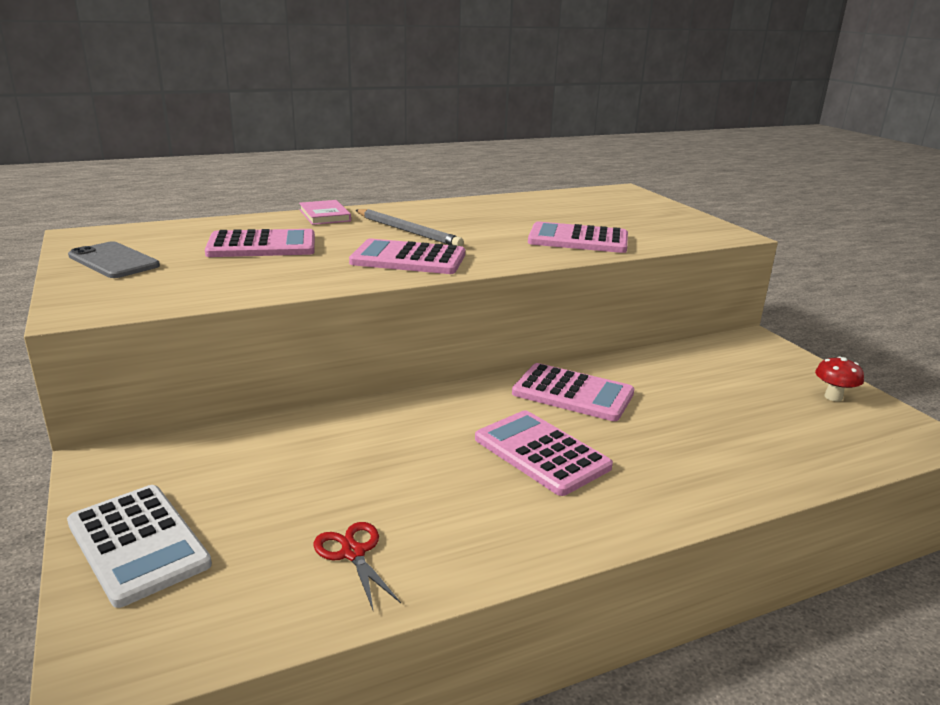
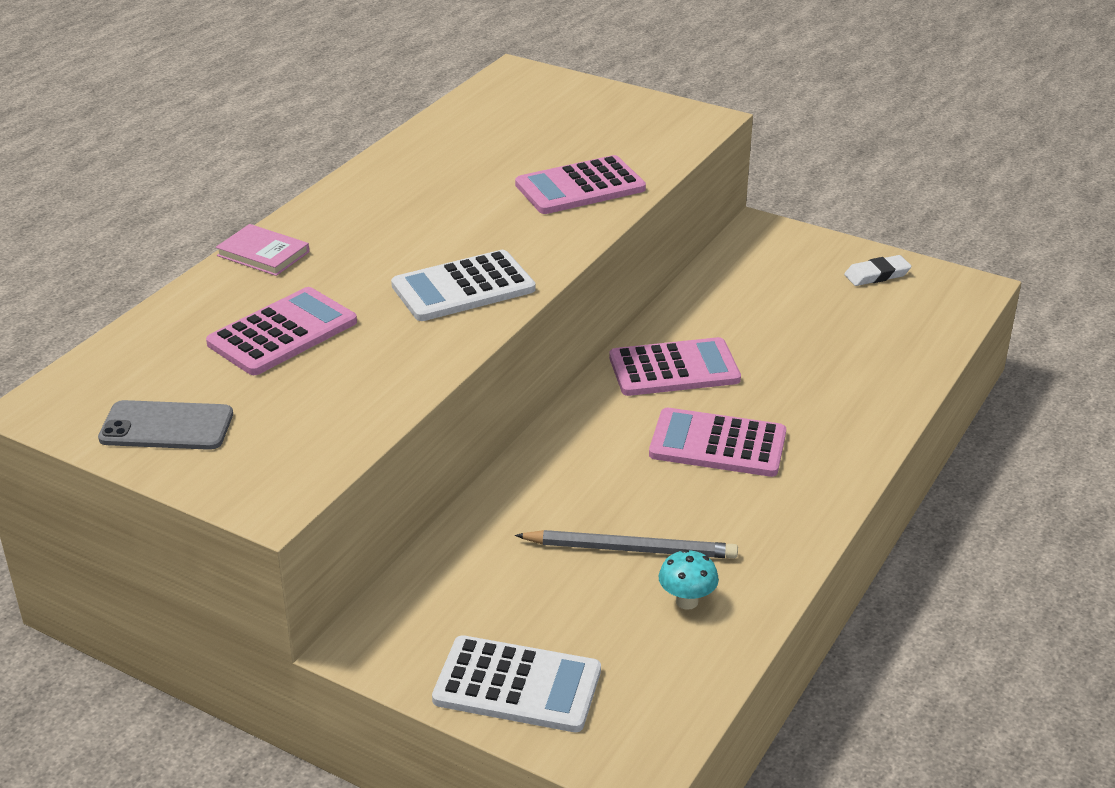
camera: 35 degrees left, 10 degrees up
(353, 553) = (687, 601): red scissors -> turquoise mushroom
(408, 231) = (396, 243): grey pencil -> grey pencil (631, 549)
(408, 259) = (463, 288): pink calculator -> white calculator
(833, 397) = (877, 275): red mushroom -> white eraser

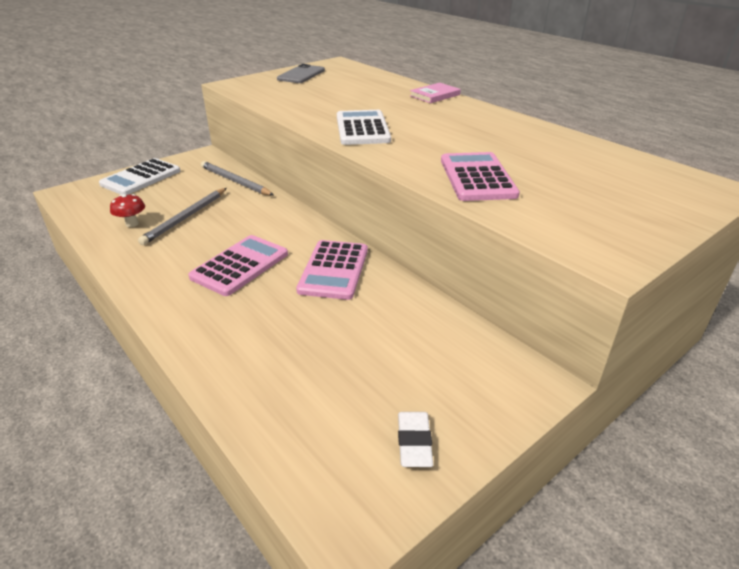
camera: 110 degrees right, 0 degrees up
(282, 333) = (353, 93): pink calculator -> none
(470, 547) = (235, 181): none -> grey pencil
(687, 601) = (132, 224): turquoise mushroom -> red mushroom

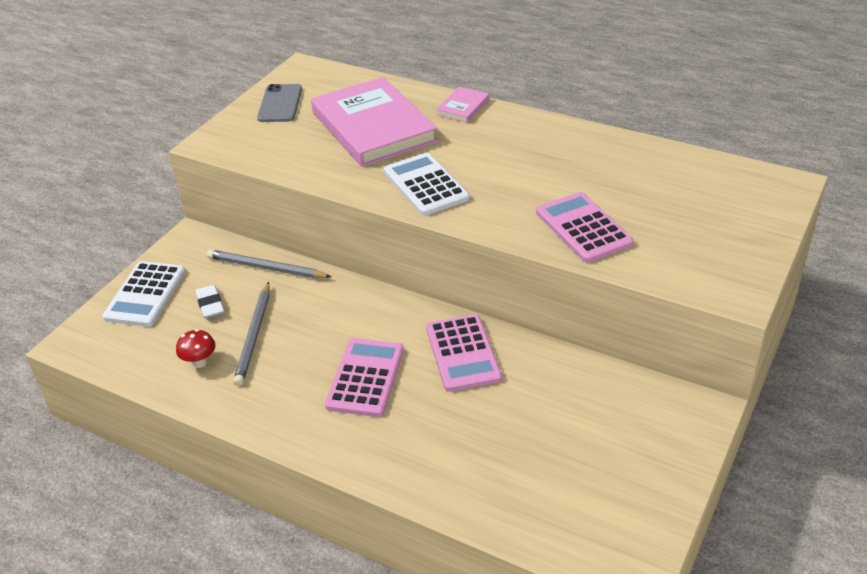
camera: 20 degrees left, 5 degrees up
(355, 94) = (373, 127): none -> pink book
(414, 442) = (638, 494): white eraser -> white eraser (210, 304)

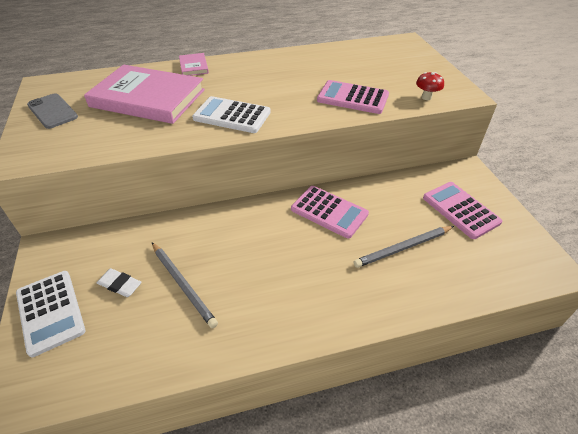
camera: 45 degrees left, 5 degrees up
(199, 362) = (162, 332): red mushroom -> red mushroom (426, 97)
(266, 268) = (136, 235): grey pencil -> grey pencil (403, 248)
(365, 378) = (293, 262): pink calculator -> pink calculator (460, 210)

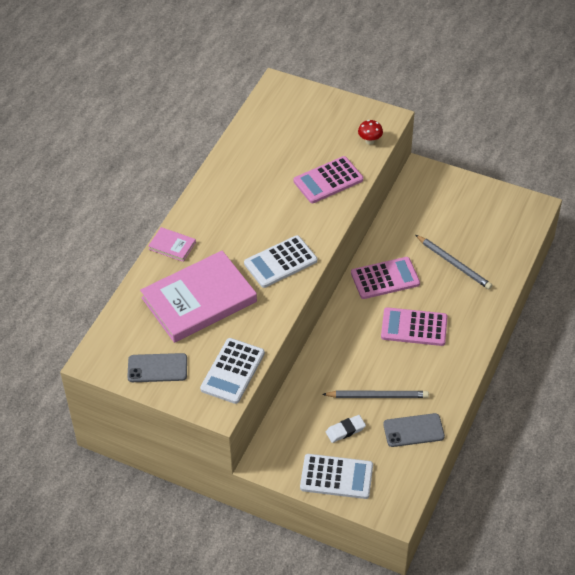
camera: 50 degrees left, 5 degrees up
(74, 147) = (232, 371): none -> white calculator
(156, 343) = (413, 430): none -> grey phone
(403, 248) = (454, 263): grey pencil -> grey pencil turned 60 degrees counterclockwise
(460, 210) = (452, 208): pink calculator -> pink calculator (414, 327)

